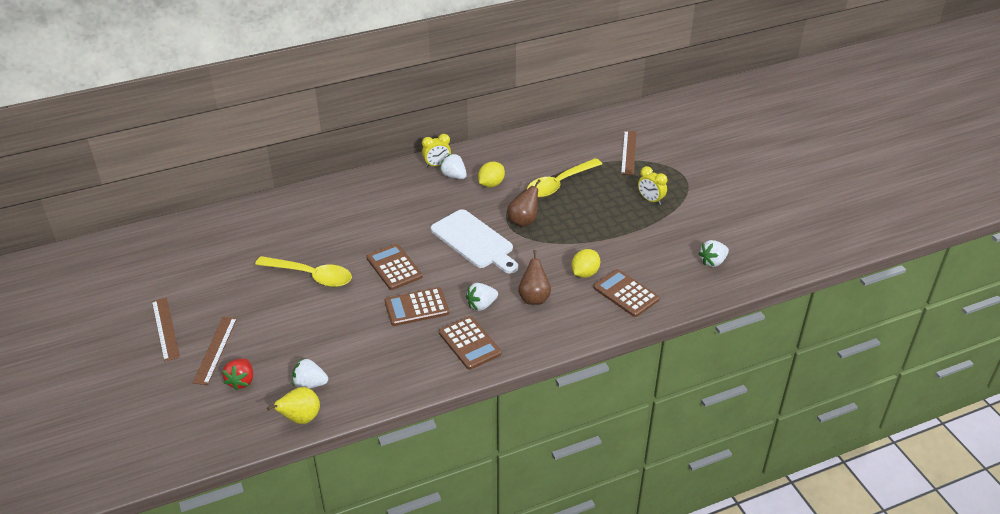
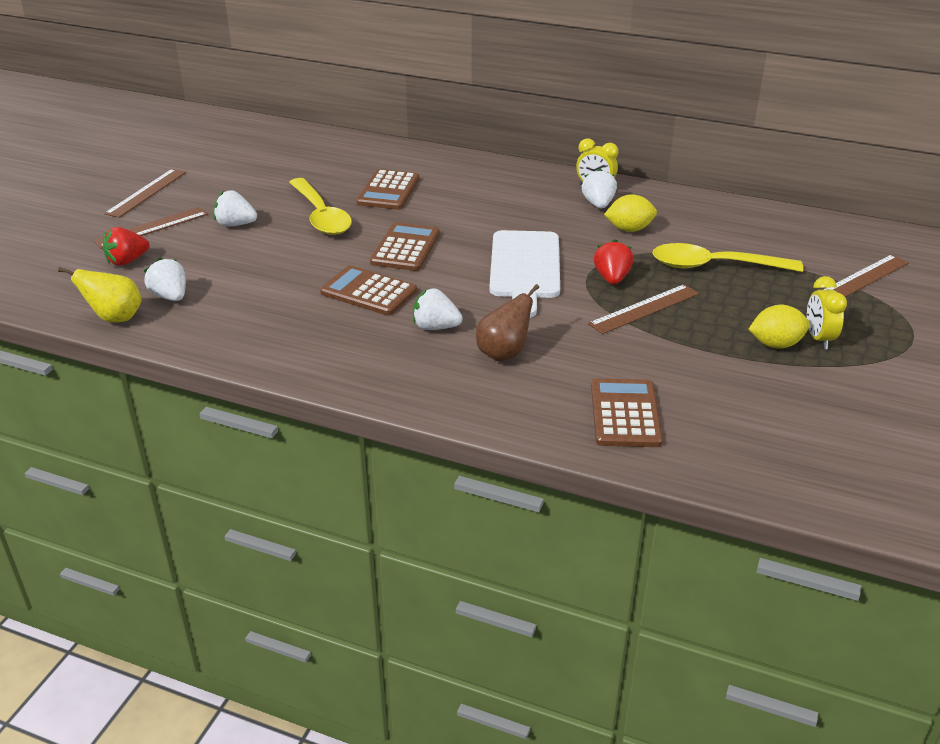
camera: 45 degrees right, 5 degrees down
(469, 343) = (365, 353): brown calculator -> brown calculator (388, 191)
(523, 221) = (612, 278): brown pear -> red strawberry
(561, 230) = (644, 309): none -> brown ruler
(585, 273) = (605, 364): yellow lemon -> yellow lemon (775, 344)
(713, 262) = (811, 451): white strawberry -> white strawberry (235, 224)

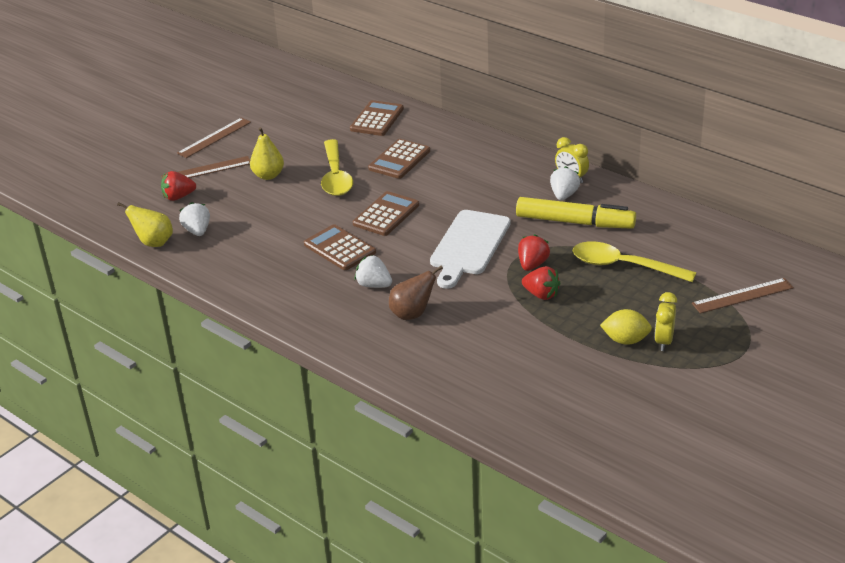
camera: 20 degrees right, 0 degrees up
(235, 224) = (268, 175): white strawberry -> yellow pear
(625, 414) = (473, 375): brown calculator -> brown calculator (377, 119)
(629, 229) = (575, 222): yellow lemon -> yellow marker
(644, 309) = (541, 295): brown ruler -> red strawberry

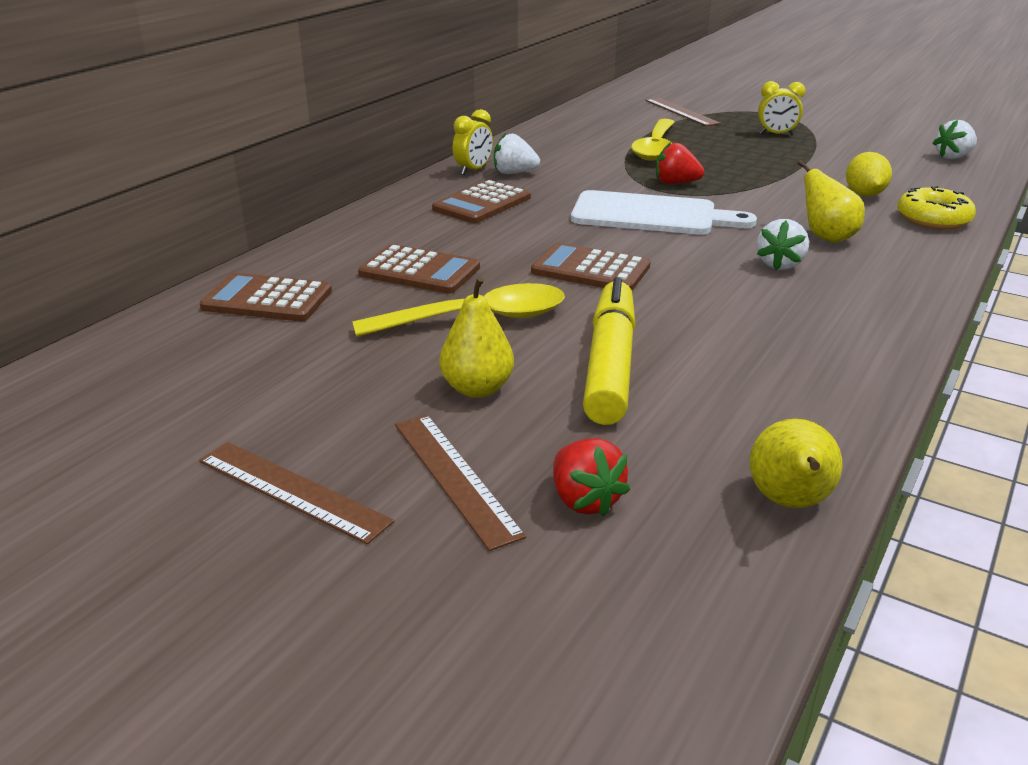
camera: 100 degrees left, 5 degrees down
(197, 231) = (715, 447): white strawberry -> white strawberry (953, 157)
(339, 248) = (701, 296): brown calculator -> brown calculator (482, 203)
(412, 314) = (826, 237): brown pear -> yellow pear
(435, 375) = (933, 219): none -> yellow donut
(541, 295) = (734, 178): red strawberry -> none
(575, 222) = (575, 167): yellow marker -> yellow marker (610, 364)
(625, 340) = (787, 146): yellow lemon -> yellow lemon (864, 194)

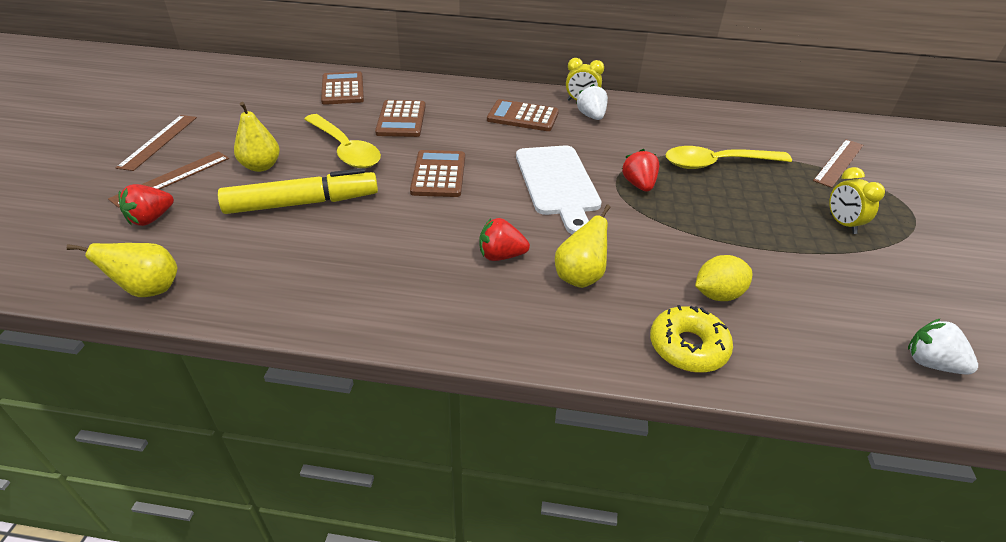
camera: 65 degrees right, 10 degrees up
(780, 264) = (501, 256): white strawberry -> red strawberry

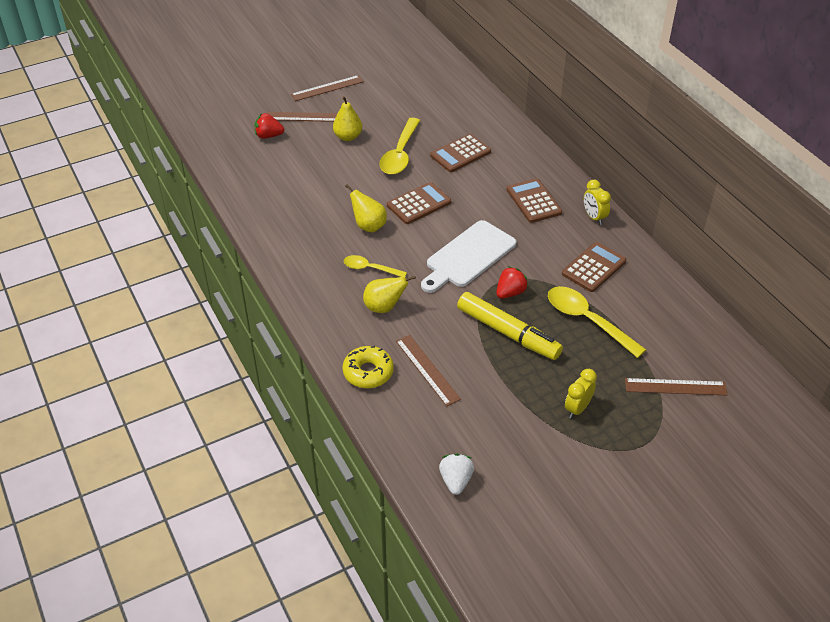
camera: 55 degrees right, 5 degrees up
(149, 290) = (226, 173): yellow pear -> yellow pear (368, 226)
(302, 203) = (334, 173): yellow marker -> yellow marker (508, 333)
(342, 89) = (465, 108): brown calculator -> brown calculator (593, 267)
(501, 256) = (370, 269): red strawberry -> yellow spoon
(591, 116) = (577, 232): white strawberry -> none
(717, 294) = (427, 369): yellow lemon -> brown ruler

